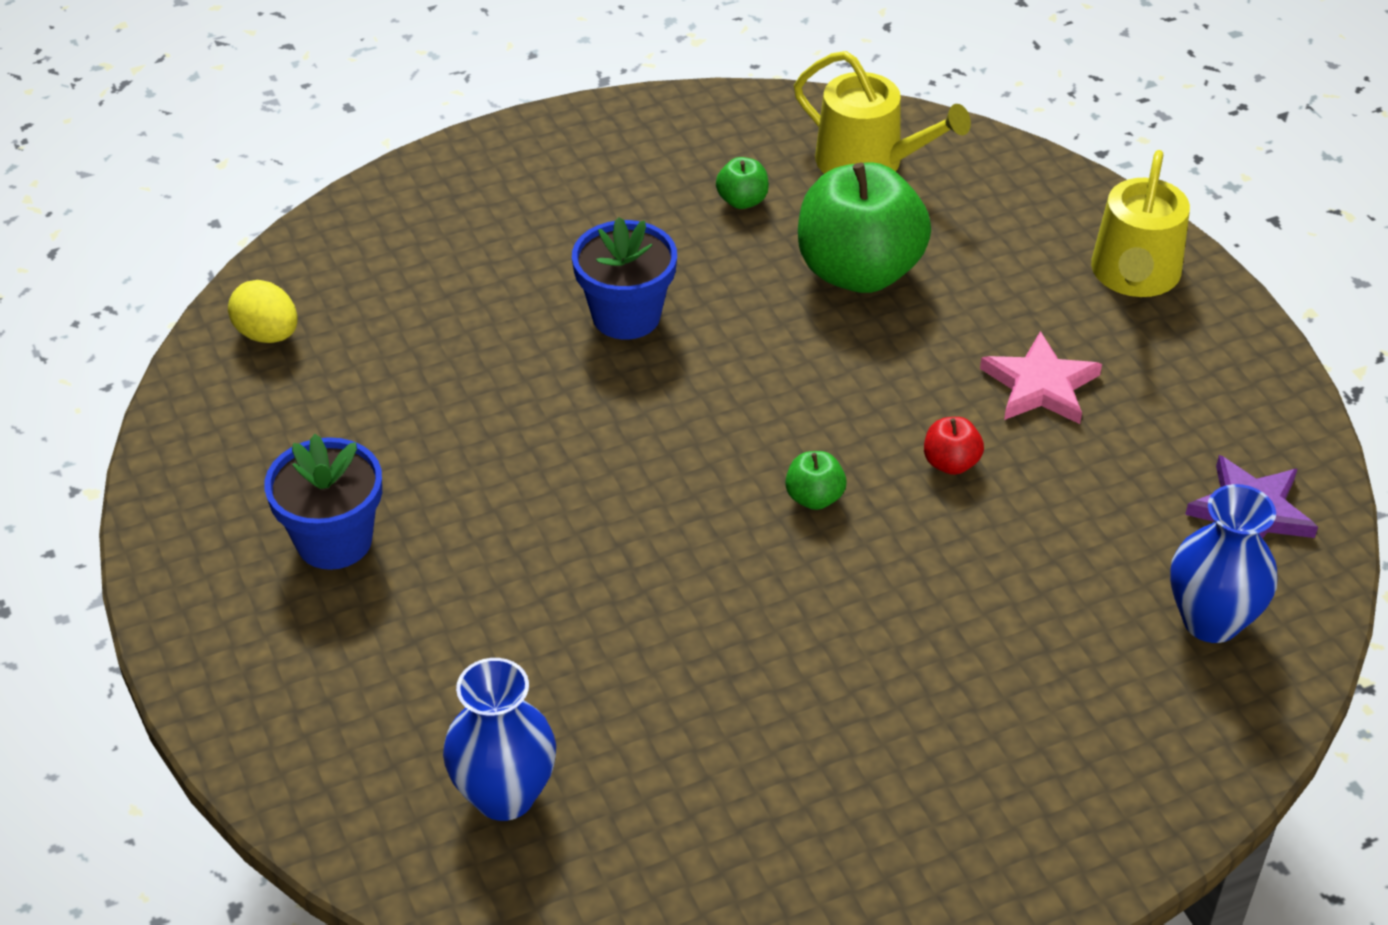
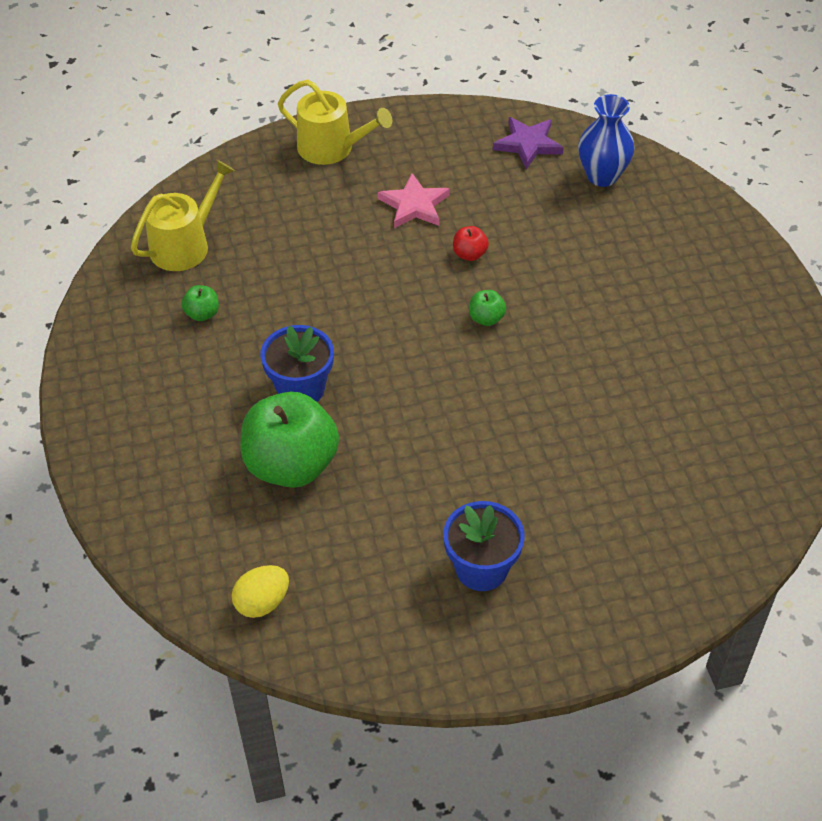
camera: 80 degrees left, 5 degrees up
(504, 795) = (699, 491): blue vase -> none
(859, 271) = (291, 267): green apple -> green apple (291, 465)

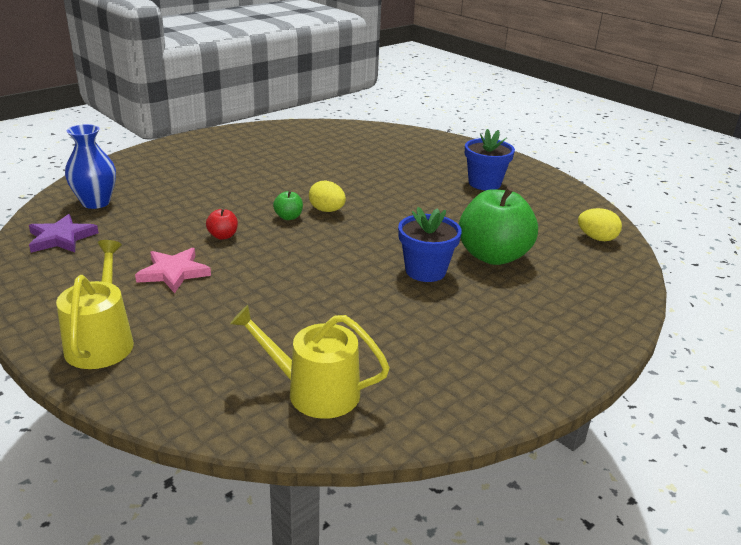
camera: 120 degrees left, 20 degrees down
(202, 314) = (396, 345): green apple -> none
(485, 358) = (327, 210): none -> yellow egg

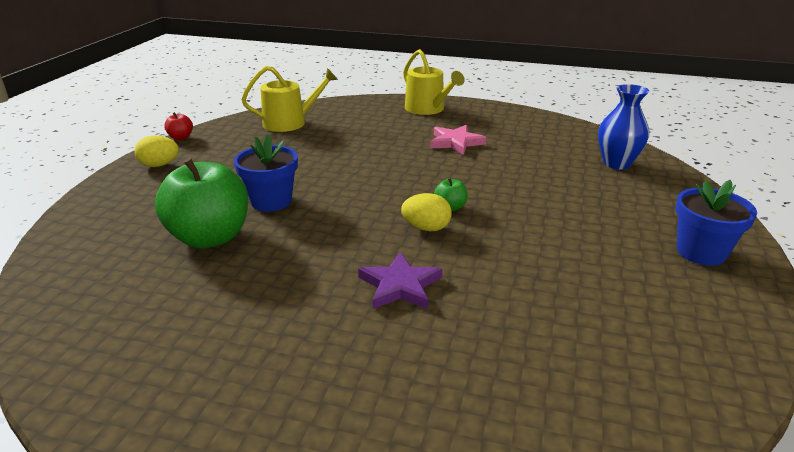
camera: 150 degrees right, 0 degrees up
(61, 238) = (568, 137): purple star -> purple star (400, 285)
(223, 236) = (472, 173): red apple -> red apple (181, 137)
(484, 183) = (266, 367): blue flower pot -> blue flower pot (701, 252)
(596, 238) = (71, 311): yellow egg -> yellow egg (159, 165)

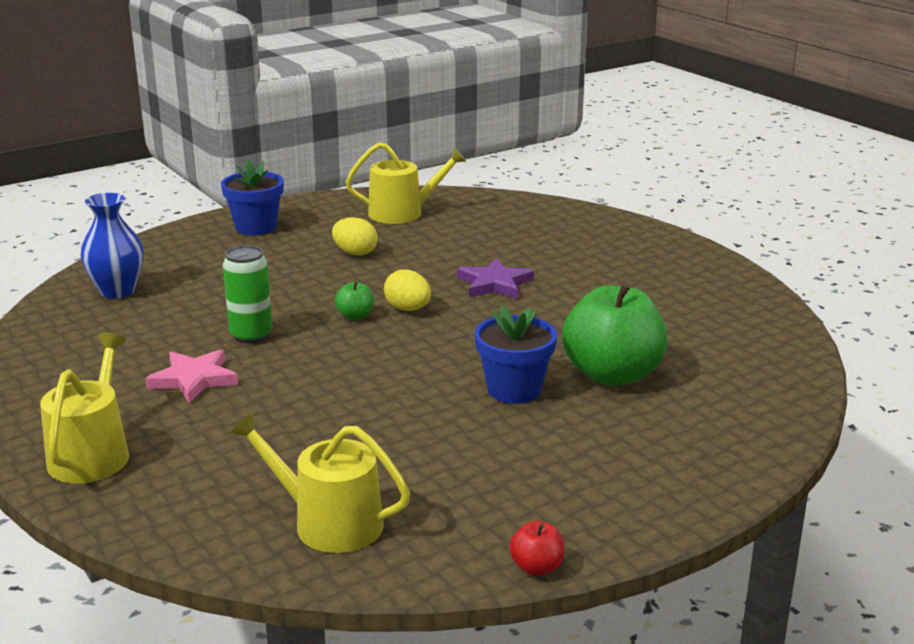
camera: 140 degrees left, 5 degrees down
(159, 165) = (609, 509): yellow egg -> yellow egg (355, 253)
(481, 171) = (251, 335): none -> green can
(654, 350) = (403, 213): none -> yellow watering can

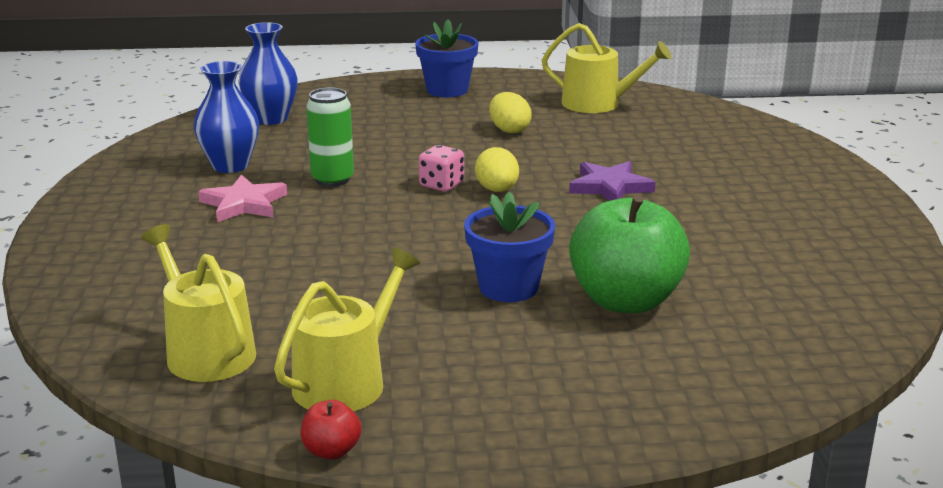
camera: 30 degrees right, 0 degrees up
(92, 454) = (100, 241): yellow watering can -> yellow watering can (347, 381)
(134, 346) = (230, 166): none -> blue vase
(355, 316) = (441, 185): green apple -> pink dice

